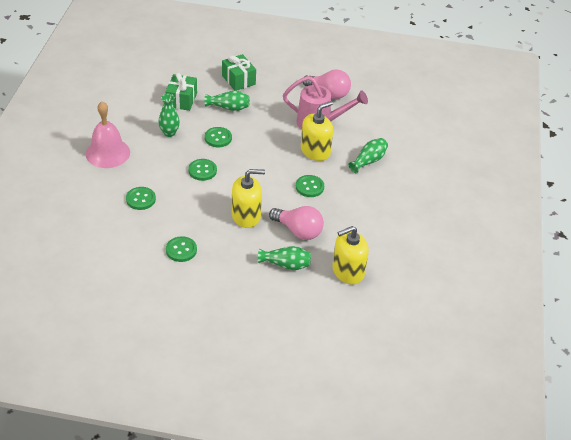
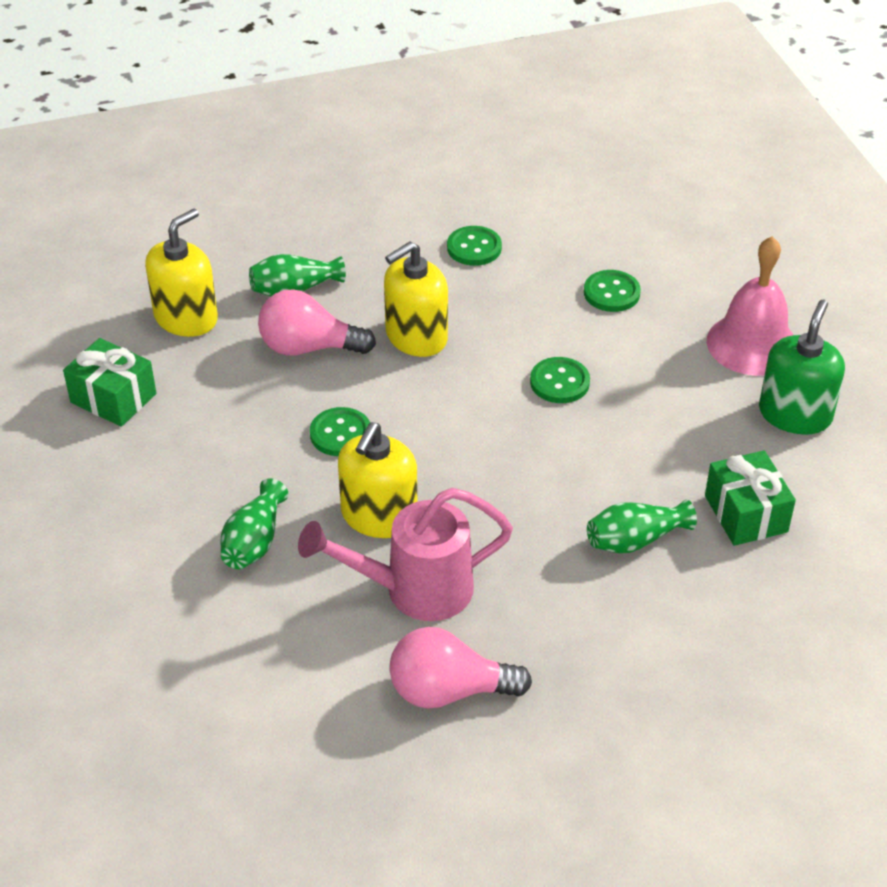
camera: 155 degrees right, 0 degrees up
(124, 122) = (795, 414): none -> green soap dispenser
(169, 133) = (691, 429): green vase -> none
(218, 138) = (592, 459): green button -> none
(238, 80) = (681, 627): green gift -> green gift (113, 398)

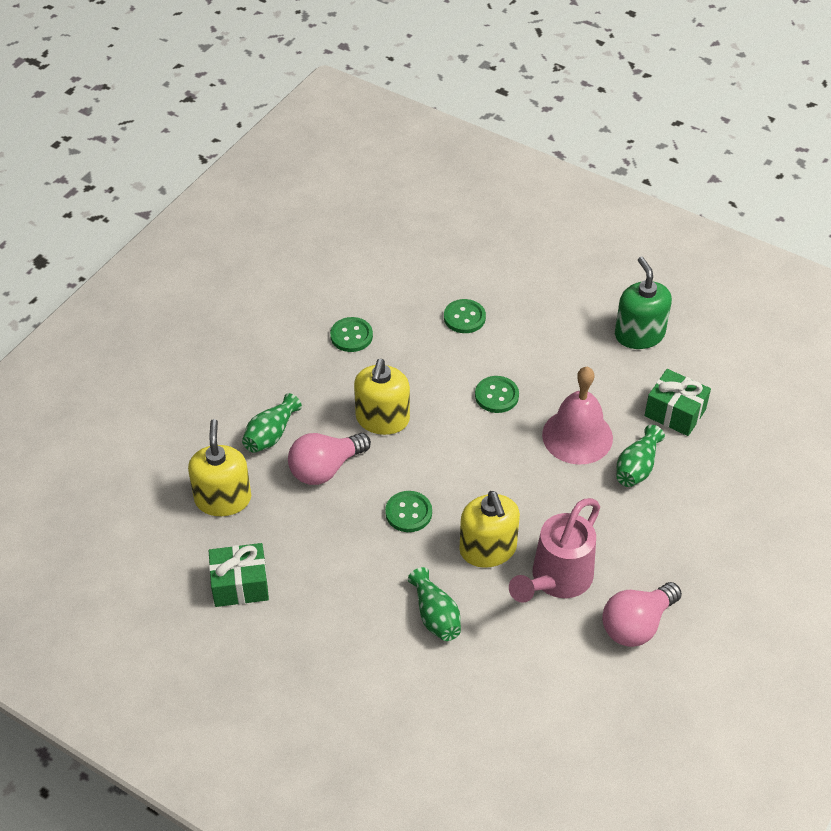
camera: 40 degrees left, 5 degrees up
(752, 344) = (574, 303): pink bell -> pink bell (577, 436)

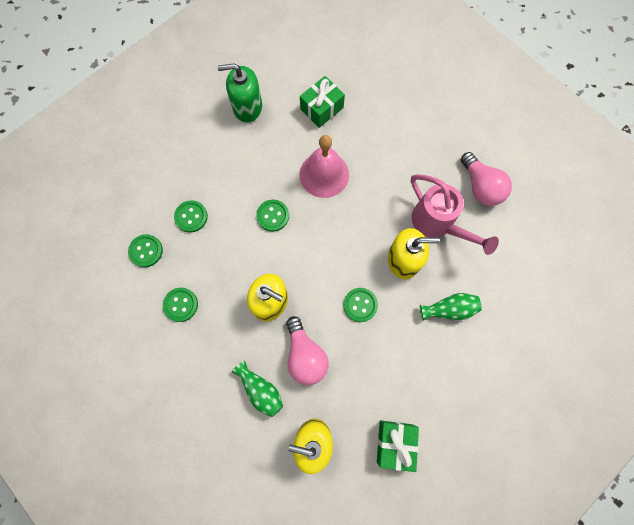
camera: 75 degrees left, 25 degrees up
(406, 288) = (146, 251): none -> green button
(637, 467) = (360, 146): green vase -> none

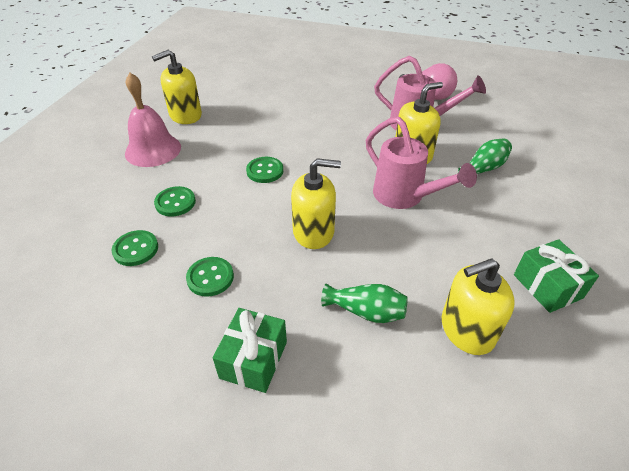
camera: 30 degrees left, 30 degrees down
(247, 107) = (185, 115): green soap dispenser -> yellow soap dispenser
(305, 355) = (388, 258): pink light bulb -> none
(321, 108) = (257, 96): green gift -> green gift (253, 359)
(324, 174) = (292, 130): pink bell -> pink bell (153, 150)
(360, 305) = (405, 197): green button -> pink watering can

